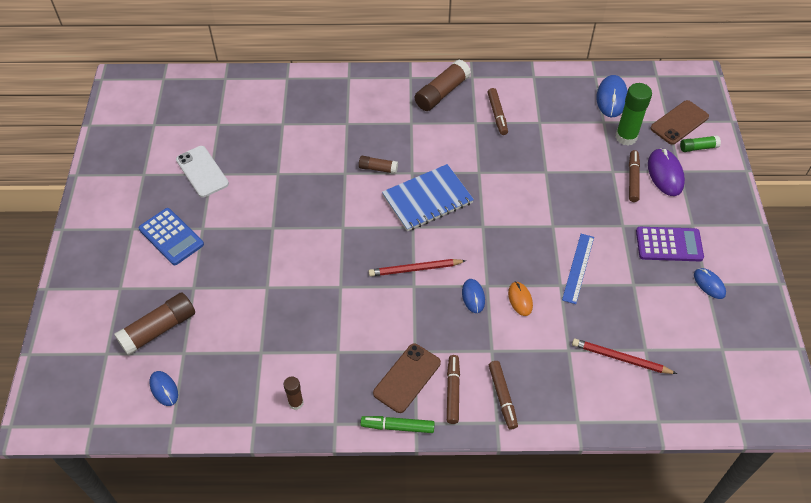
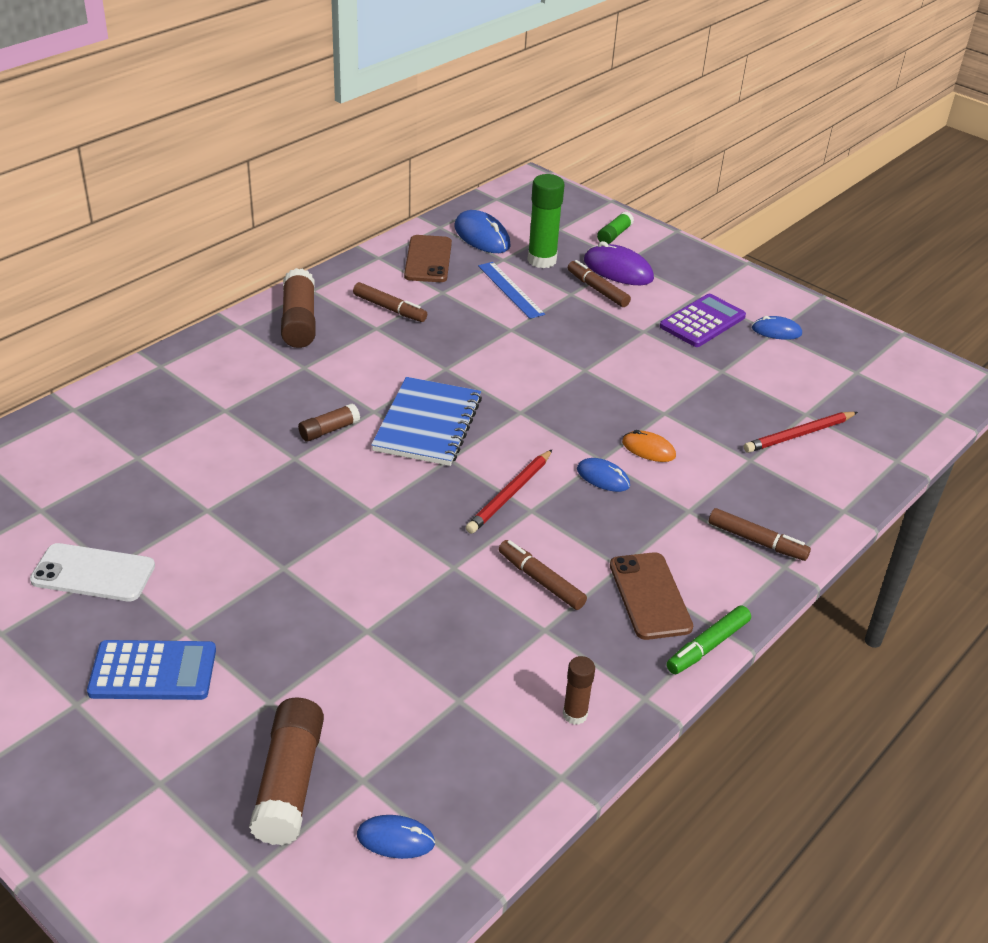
camera: 50 degrees left, 15 degrees down
(452, 391) = (708, 572): brown marker -> brown marker (540, 581)
(578, 268) = (658, 389): blue ruler -> blue ruler (510, 290)
(679, 122) = (570, 224): brown phone -> brown phone (428, 259)

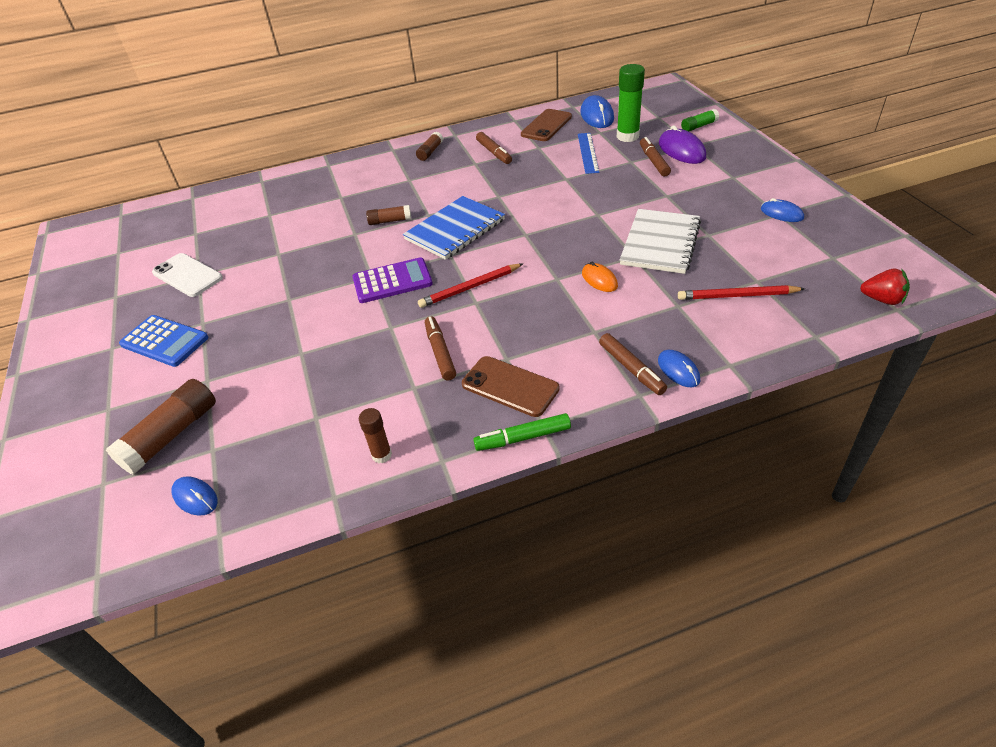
camera: 35 degrees right, 5 degrees up
(299, 321) = (430, 152): brown glue stick -> brown glue stick, size x0.56
(603, 477) = (547, 292): blue mouse -> blue mouse (678, 370)
(650, 596) = (510, 386): brown phone -> brown phone turned 75 degrees counterclockwise
(680, 391) = (660, 243): none -> white notebook
(702, 322) = (721, 196): purple calculator -> purple calculator (392, 281)
(927, 407) = (882, 299): none -> red strawberry

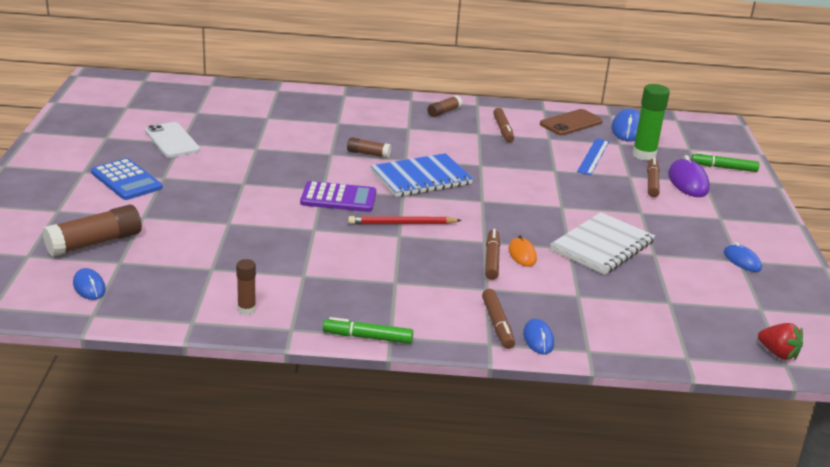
camera: 15 degrees right, 15 degrees down
(440, 352) = (342, 260): brown marker -> brown marker (491, 259)
(510, 386) = (383, 301): brown phone -> none
(699, 126) = (723, 168): green glue stick -> green marker
(737, 296) = (640, 306): red pencil -> none

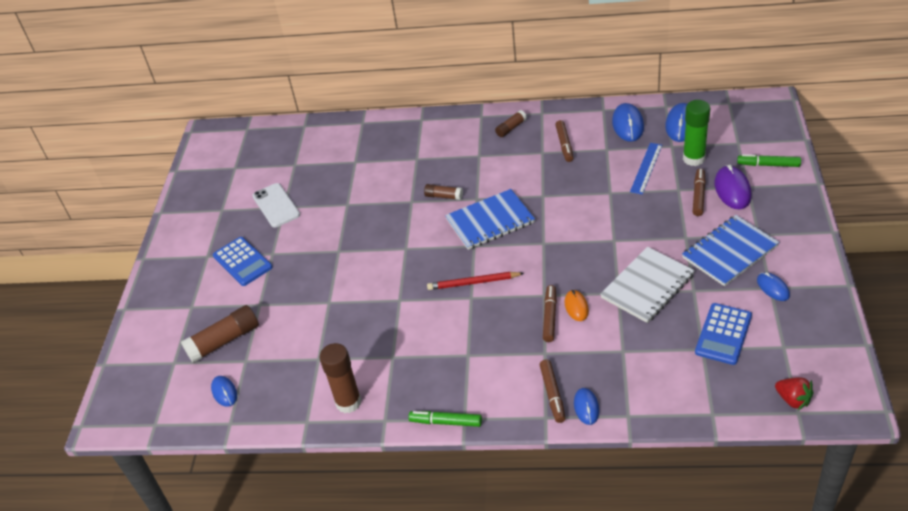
camera: 10 degrees right, 15 degrees up
(246, 309) = (348, 402): brown glue stick -> brown glue stick, size x1.79
(338, 198) = (419, 258): purple calculator -> none
(571, 123) = (628, 124): brown phone -> blue mouse
(691, 228) = (730, 252): none -> blue notebook
(692, 292) = (723, 334): none -> blue calculator

